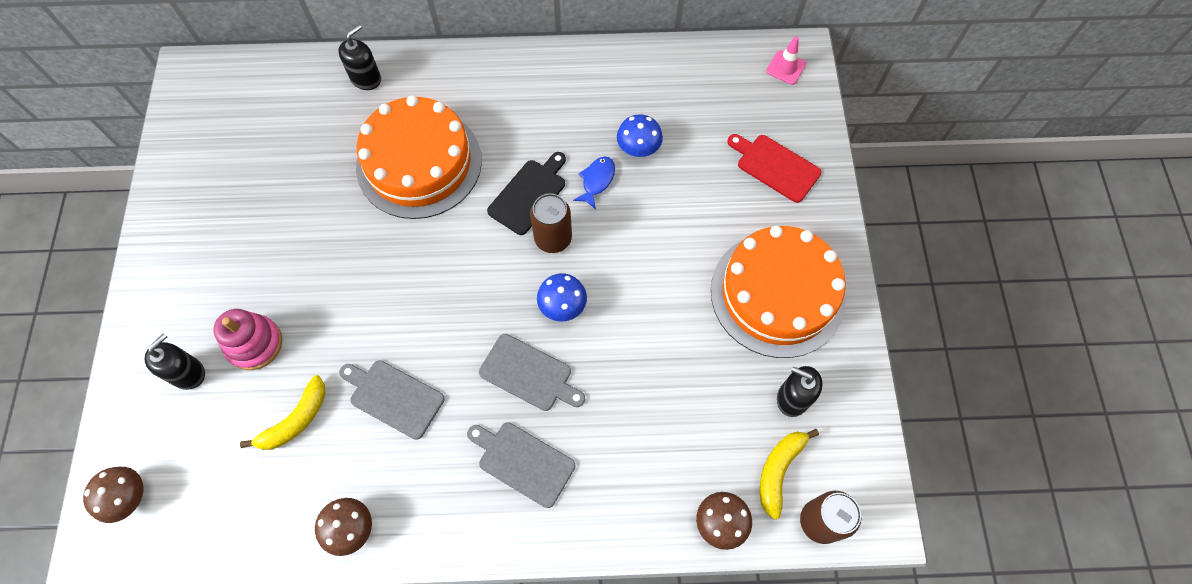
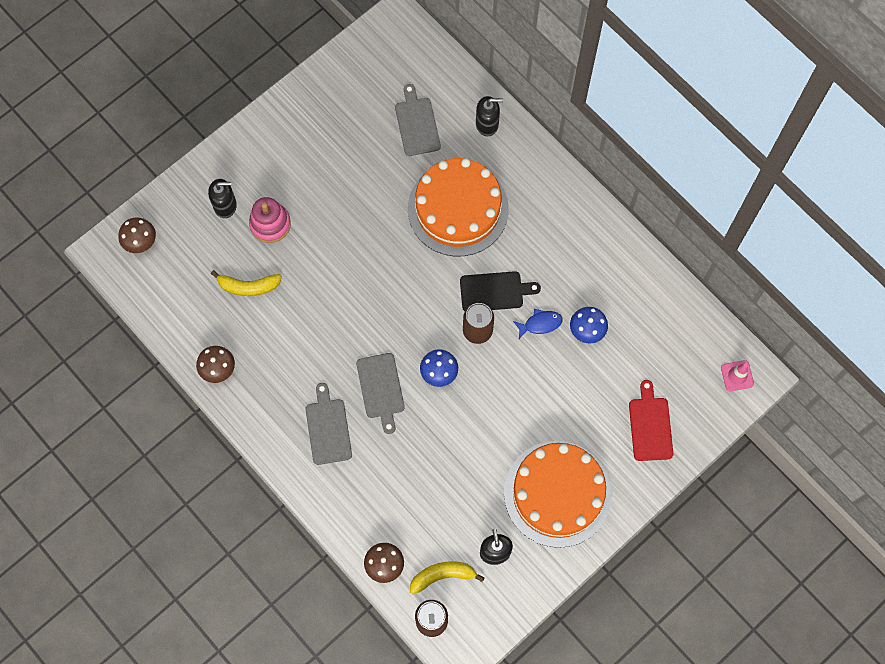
camera: 50 degrees right, 5 degrees up
(393, 397) = (304, 326): grey cutting board -> grey cutting board (417, 124)

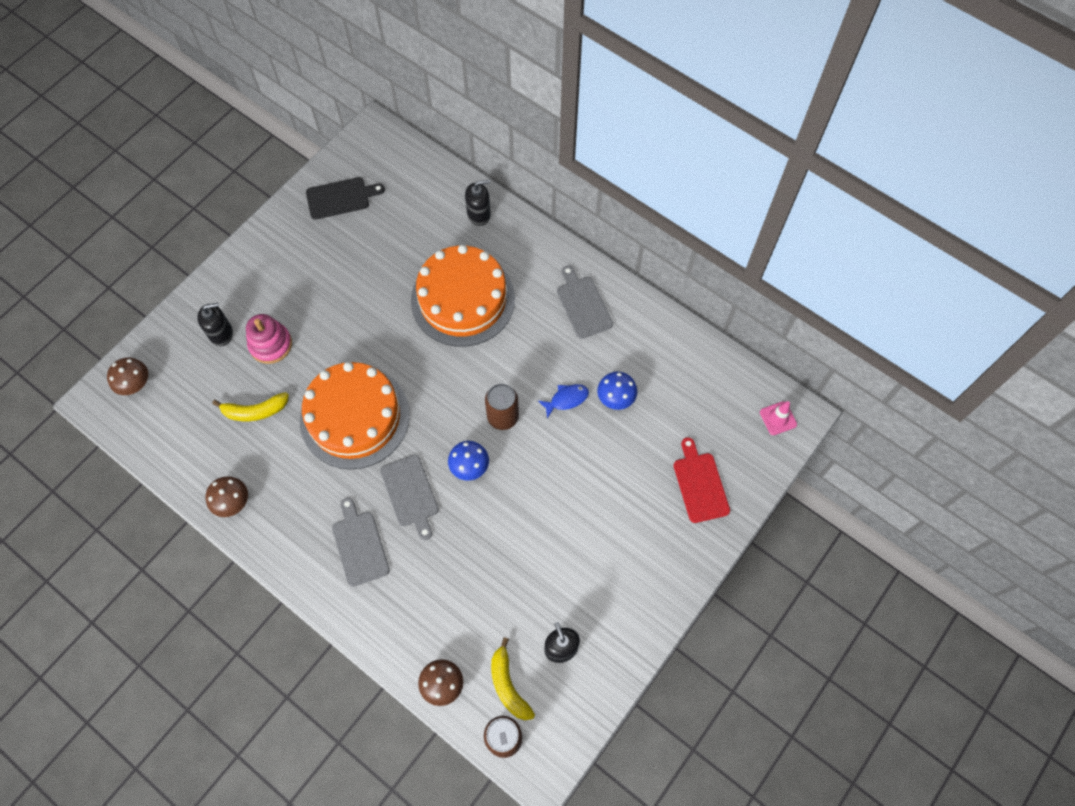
camera: 10 degrees left, 5 degrees down
(417, 124) = (408, 225): grey cutting board -> grey cutting board (583, 304)
(442, 576) = (508, 685): yellow banana -> yellow banana turned 90 degrees counterclockwise
(494, 291) = (514, 374): black cutting board -> black cutting board (341, 198)
(557, 493) = (616, 572): orange cake -> orange cake (354, 417)

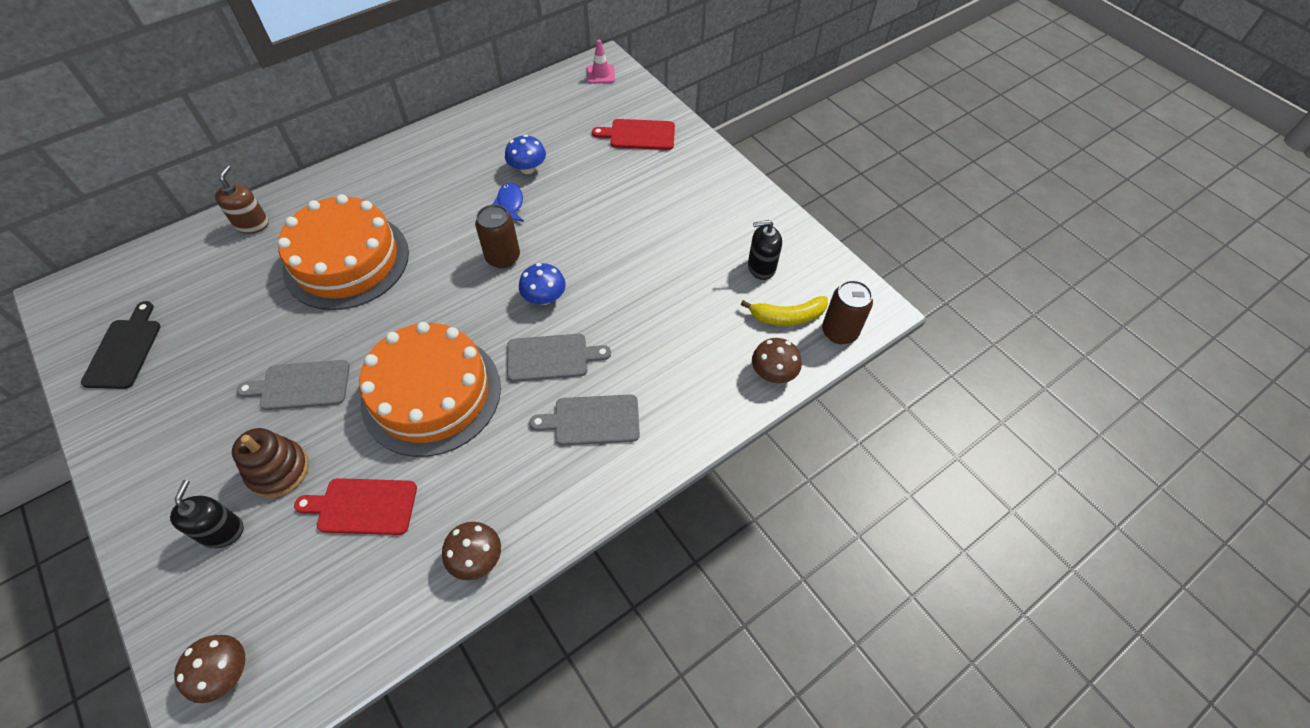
camera: 75 degrees left, 10 degrees down
(255, 411) = (363, 506): yellow banana -> red cutting board
(270, 344) = (278, 470): pink stacking toy -> brown stacking toy
(479, 214) = (252, 224): black soap dispenser -> brown soap dispenser
(583, 304) = (416, 168): grey cutting board -> grey cutting board (301, 385)

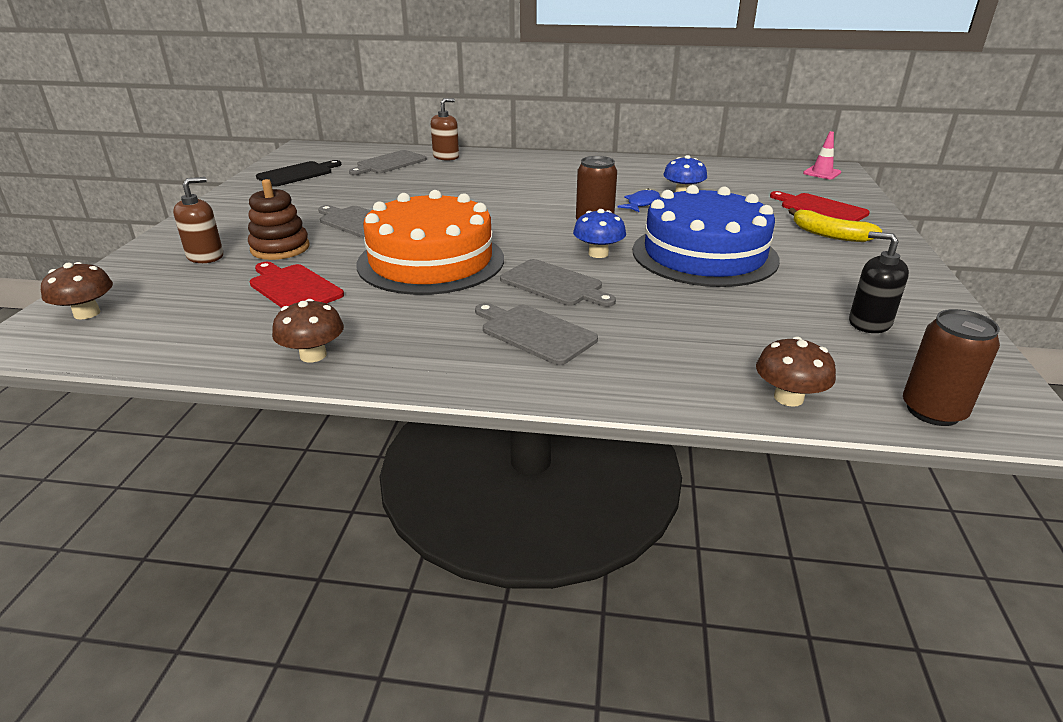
camera: 45 degrees right, 25 degrees down
(204, 270) = (389, 163): none -> grey cutting board
(222, 531) = (205, 256): black soap dispenser -> brown soap dispenser
(346, 260) = (477, 187): orange cake -> none
(614, 250) = (704, 254): none -> blue cake
(787, 316) = (863, 368): yellow banana -> yellow banana (829, 234)

